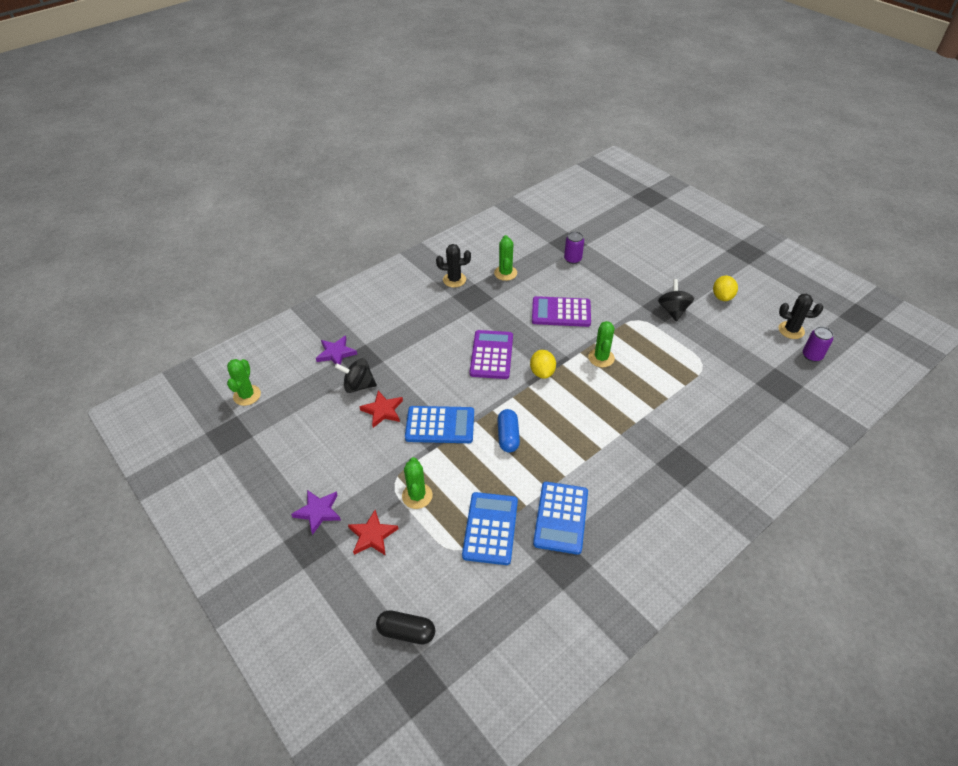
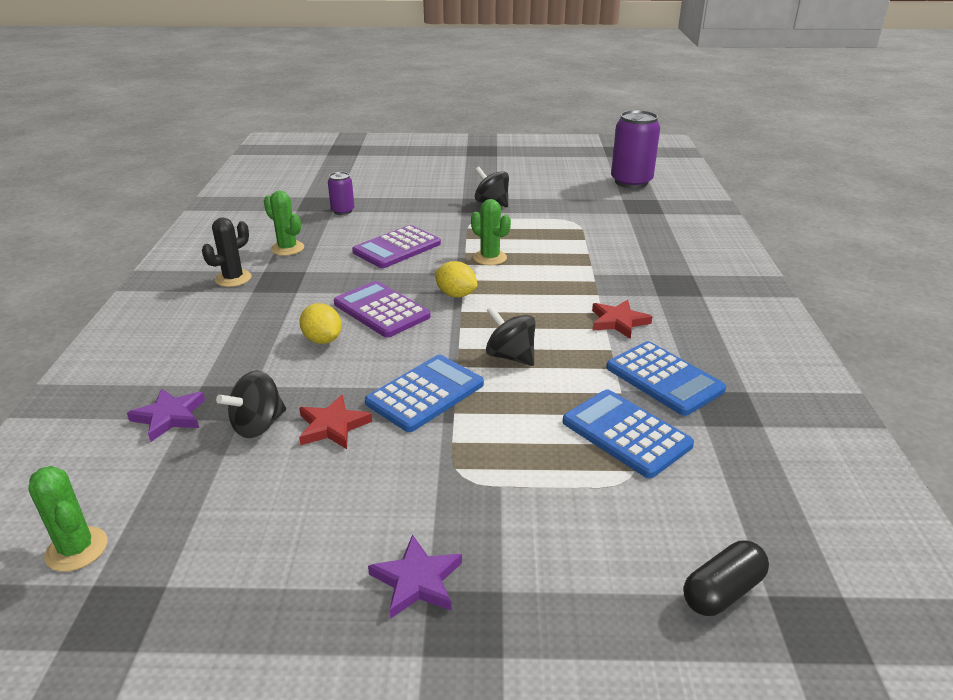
camera: 50 degrees left, 15 degrees down
(372, 535) = (526, 542): red star -> red star (618, 322)
(417, 496) = (509, 467): green cactus -> none
(508, 436) = (510, 356): blue capsule -> black spinning top
(722, 297) = (513, 180): yellow lemon -> yellow lemon (322, 340)
(791, 330) = (593, 176): black cactus -> none
(812, 356) = (631, 182): purple can -> purple can, size x1.93

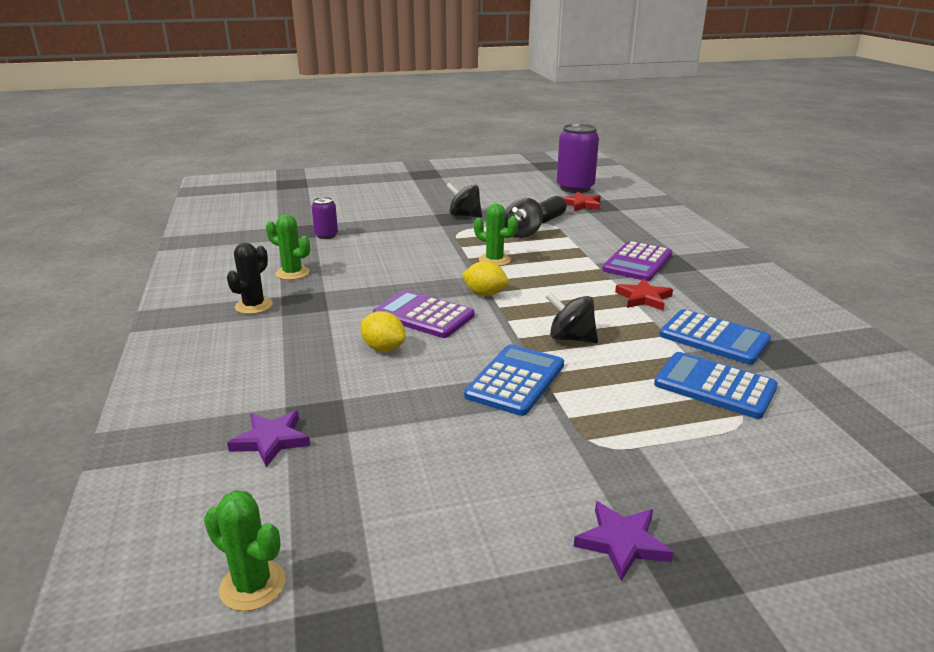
camera: 15 degrees left, 5 degrees down
(258, 425) = (371, 433): black spinning top -> black spinning top (522, 234)
(332, 426) = (446, 422): red star -> red star (582, 204)
(397, 248) = (402, 261): purple calculator -> purple calculator (637, 262)
(722, 591) = (882, 497): black capsule -> black capsule (548, 219)

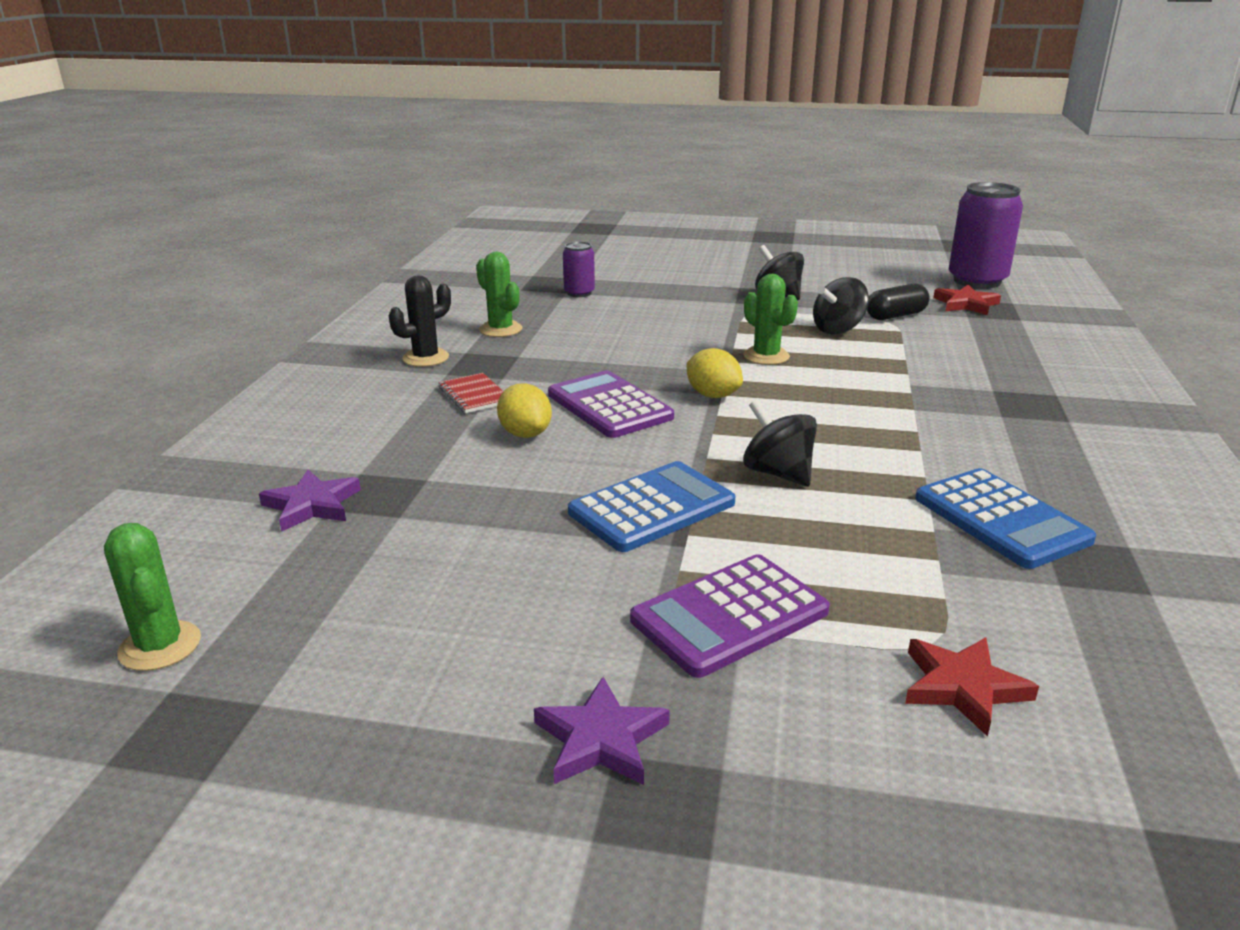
camera: 25 degrees right, 0 degrees up
(319, 327) = (474, 395): none -> red notebook
(637, 262) = (978, 394): purple calculator -> purple calculator (729, 616)
(643, 298) = (940, 443): red star -> red star (963, 687)
(714, 386) = (935, 583): blue calculator -> none

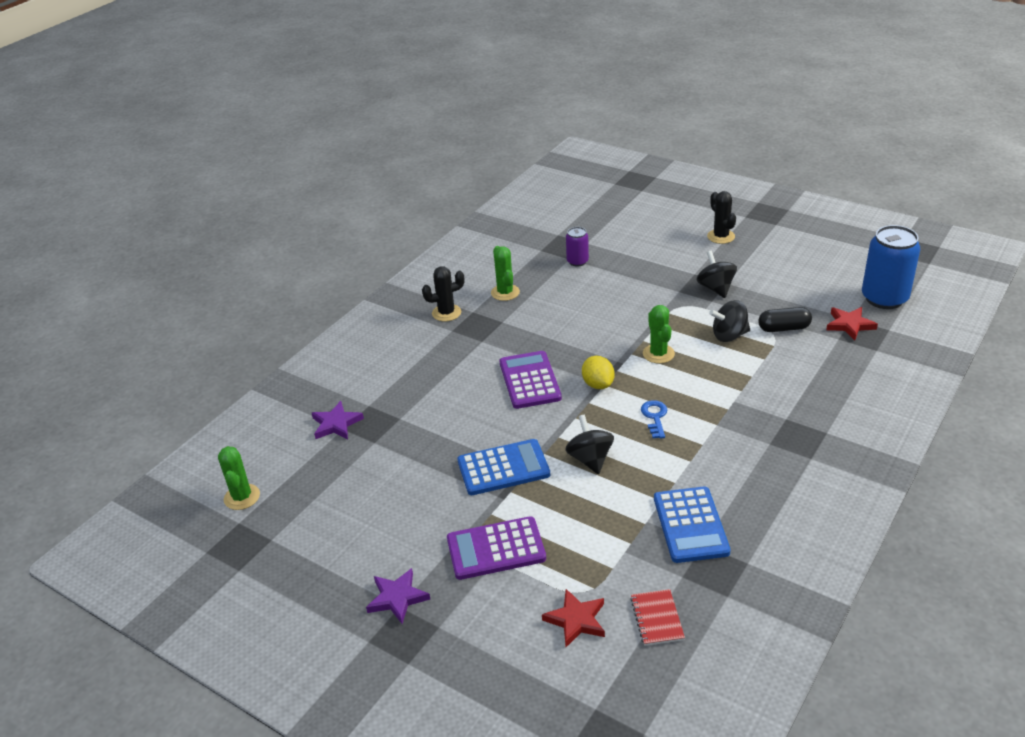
camera: 25 degrees right, 10 degrees up
(474, 395) = (457, 354): red notebook -> red notebook (657, 618)
(525, 434) = (469, 394): yellow lemon -> none
(740, 257) = (721, 236): none -> black cactus
(824, 414) = (655, 417): none -> blue key
(977, 281) = (884, 298): purple can -> blue can

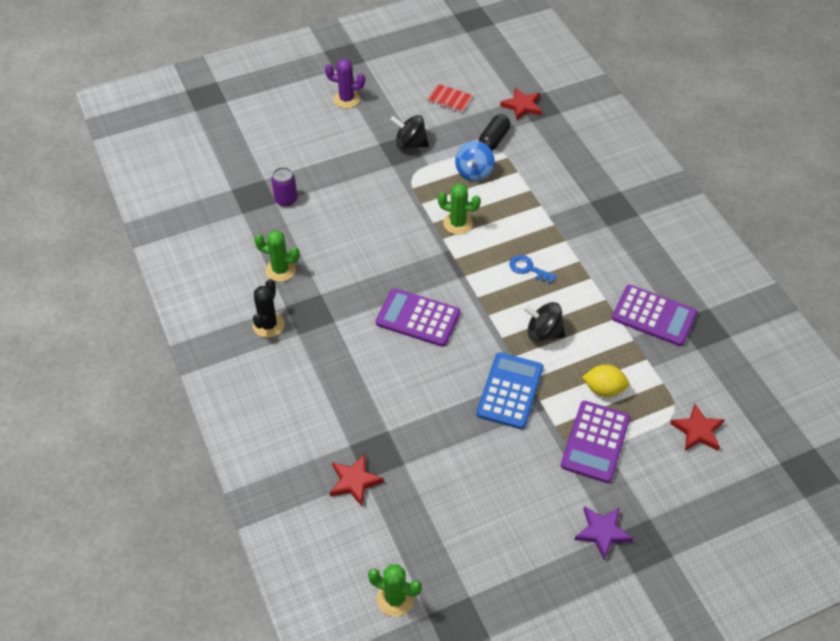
camera: 60 degrees left, 15 degrees up
(336, 424) = (354, 481): purple star -> red star
(598, 384) = (461, 279): yellow lemon -> yellow lemon (604, 389)
(657, 618) = (725, 385): red notebook -> red notebook (450, 100)
(691, 525) = (654, 316): blue calculator -> purple calculator
(721, 236) = (346, 99): black cactus -> purple cactus
(729, 335) = (474, 172): black spinning top -> blue spinning top
(884, 298) = (510, 70): blue can -> none

